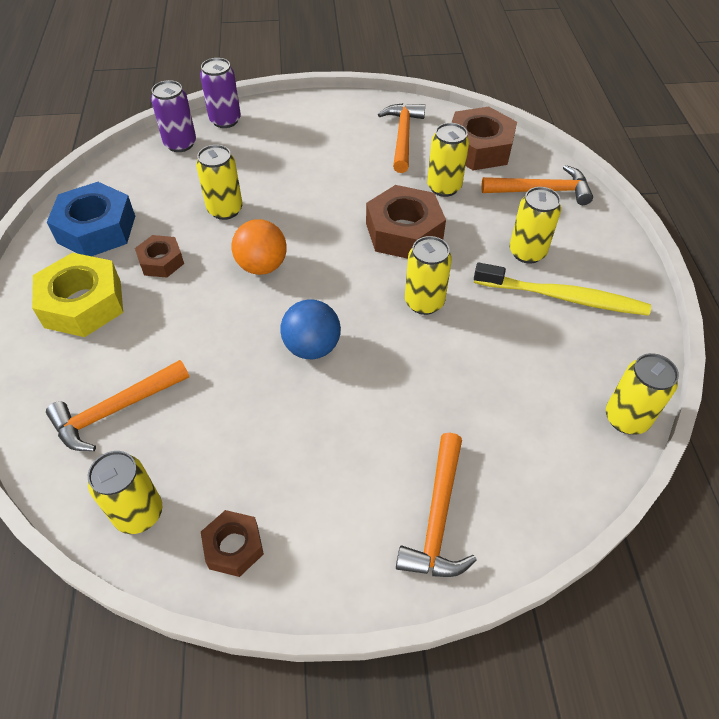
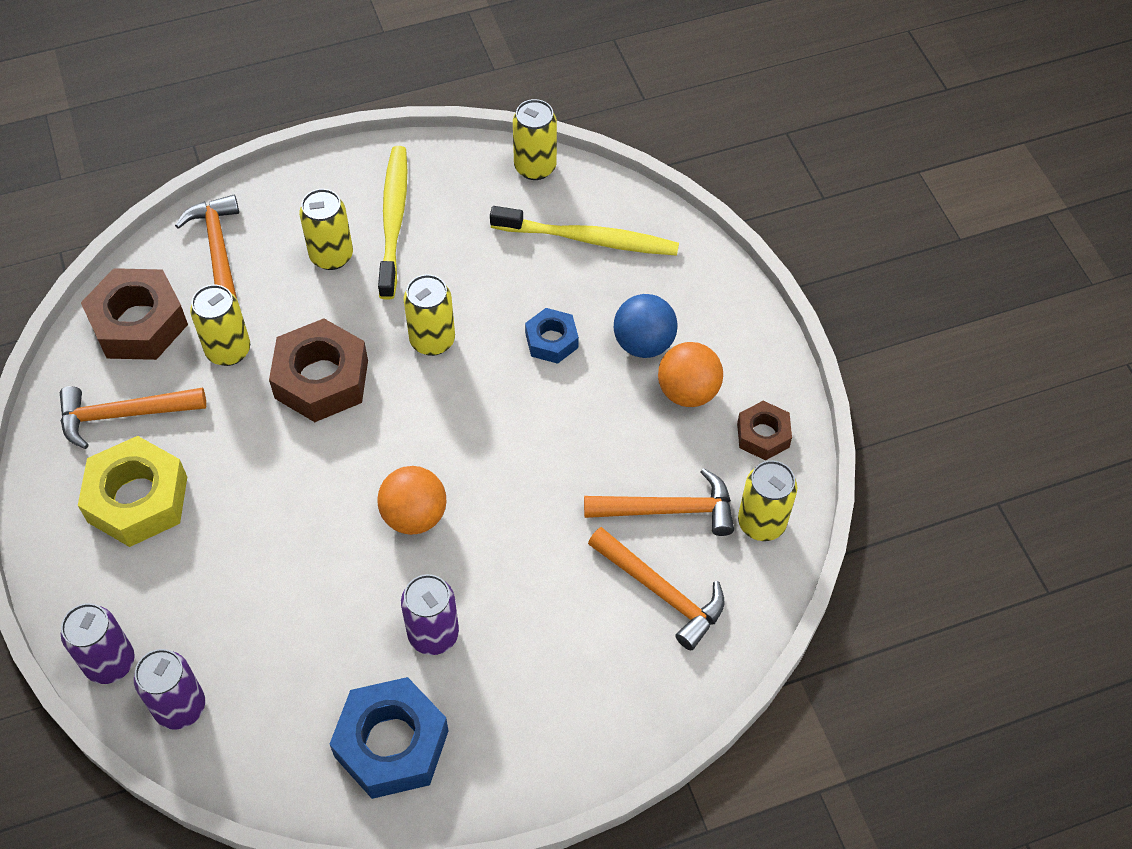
camera: 105 degrees left, 5 degrees up
(83, 304) = (526, 697): yellow nut -> yellow nut (138, 499)
(161, 261) = (433, 634): brown nut -> purple can
(225, 210) = (320, 592): yellow can -> none
(309, 488) = (688, 392): none -> orange ball
(312, 347) = (524, 431): blue ball -> blue ball (643, 343)
(402, 387) = (551, 340): none -> blue nut
(438, 517) = (680, 291): orange hammer -> orange hammer (667, 510)
(522, 445) = (588, 239): none -> yellow toothbrush

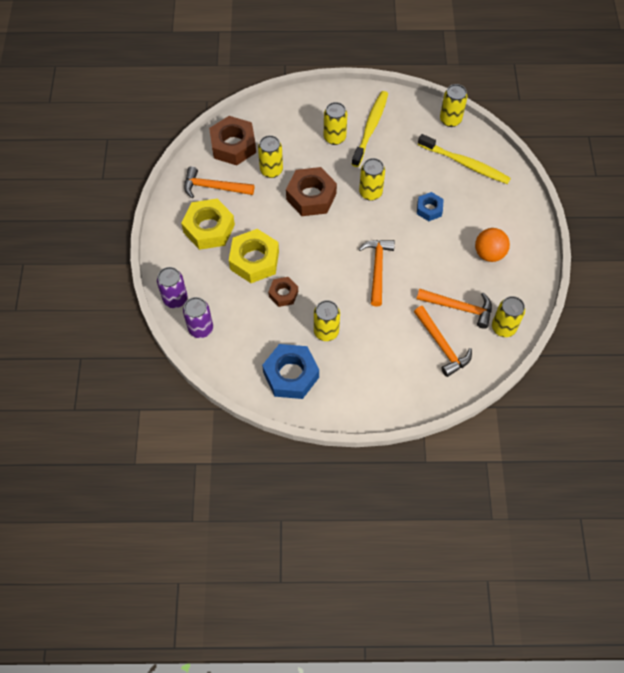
camera: 20 degrees right, 5 degrees up
(218, 251) = (281, 120): orange hammer -> orange hammer (377, 269)
(248, 536) = (254, 260): none -> yellow nut
(414, 516) = (335, 274): orange ball -> none
(433, 634) = (326, 331): purple can -> yellow can
(643, 343) = (475, 223): blue ball -> none
(763, 435) = (519, 285): brown nut -> brown nut (283, 294)

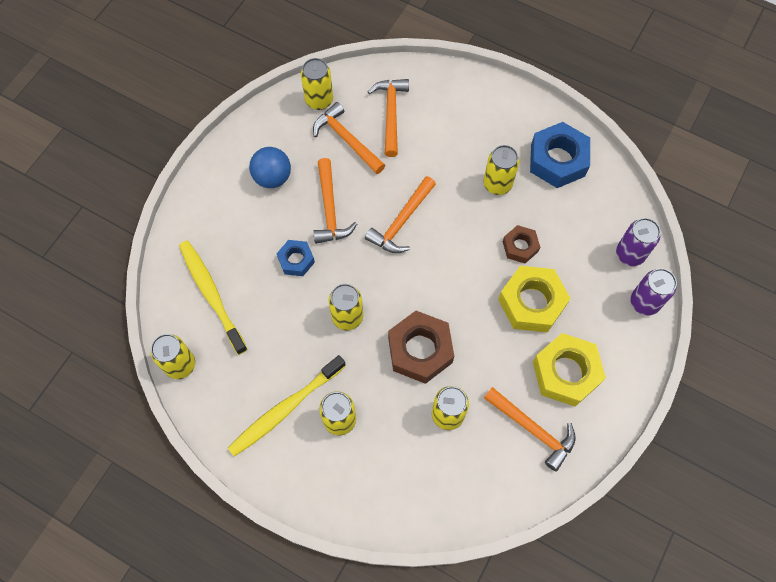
camera: 150 degrees left, 5 degrees up
(233, 145) = (476, 482): brown nut -> none
(433, 253) = (330, 209): none -> orange hammer
(489, 253) = (272, 177): orange ball -> blue ball

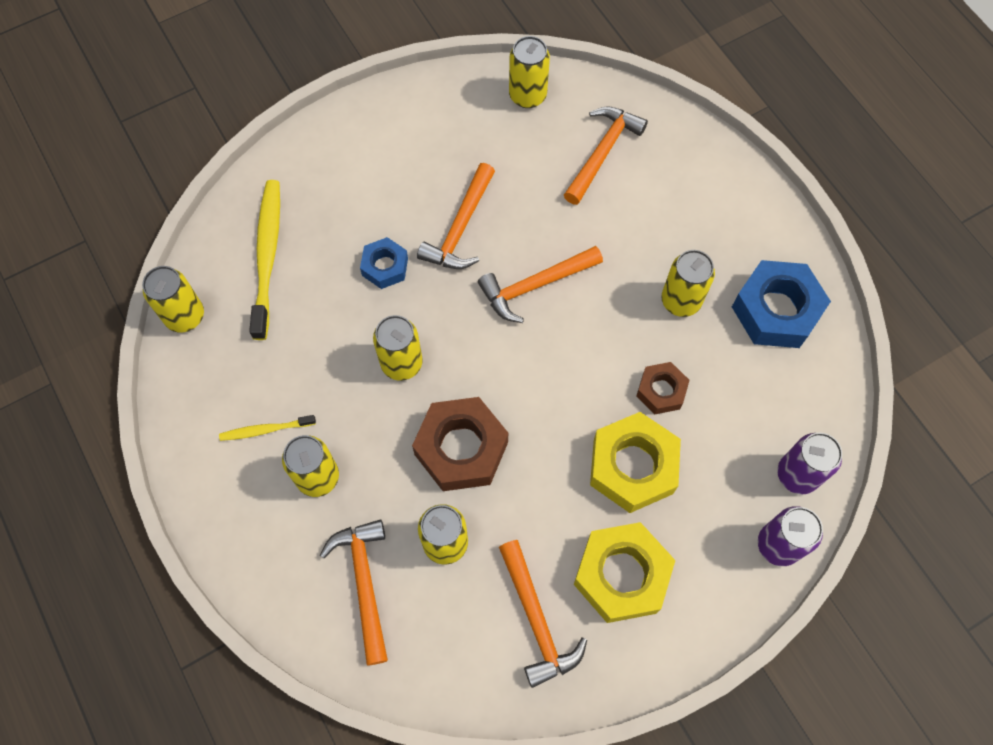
camera: 30 degrees right, 0 degrees up
(272, 177) = (418, 158): blue ball -> none
(285, 409) = (265, 430): yellow toothbrush -> yellow toothbrush, size x0.51
(347, 140) = (531, 158): orange hammer -> orange hammer (364, 584)

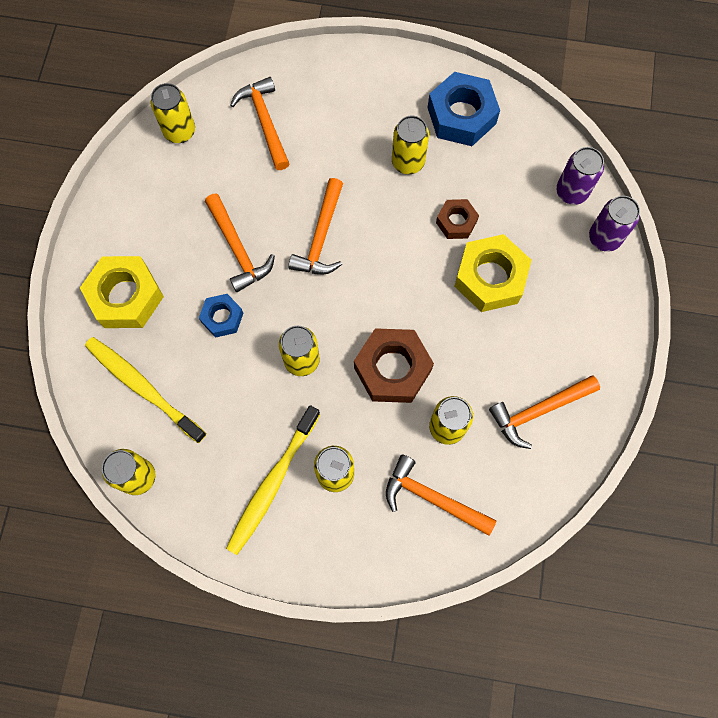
camera: 50 degrees left, 5 degrees up
(265, 430) = (272, 483): yellow toothbrush -> yellow toothbrush, size x1.95
(536, 619) = (539, 410): orange hammer -> orange hammer turned 135 degrees clockwise
(621, 575) = (552, 339): yellow nut -> yellow nut (126, 296)

